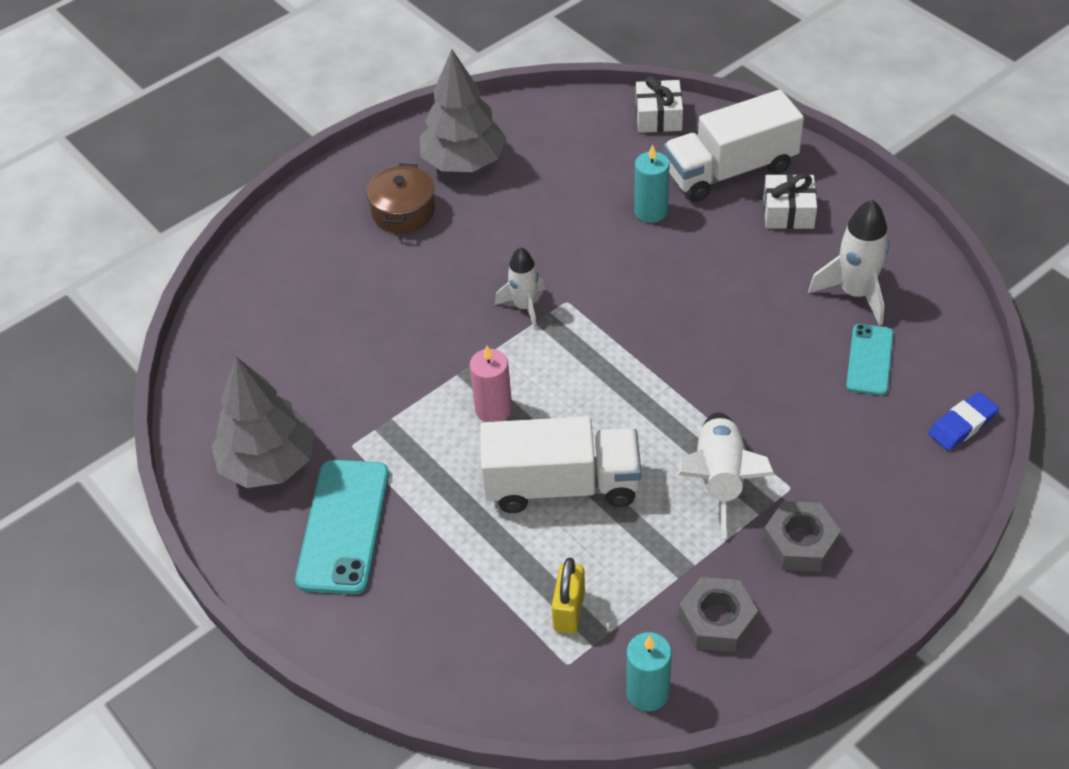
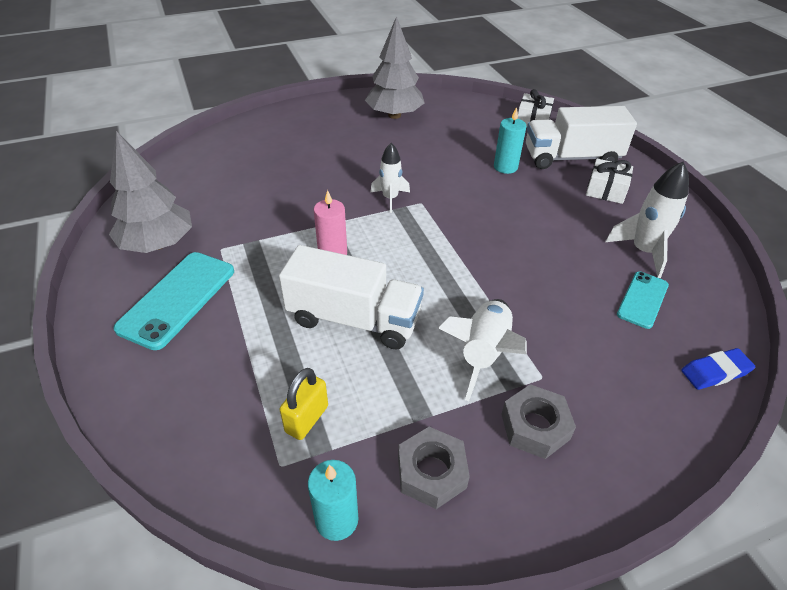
camera: 15 degrees right, 5 degrees down
(403, 211) = (341, 130): brown pot -> none

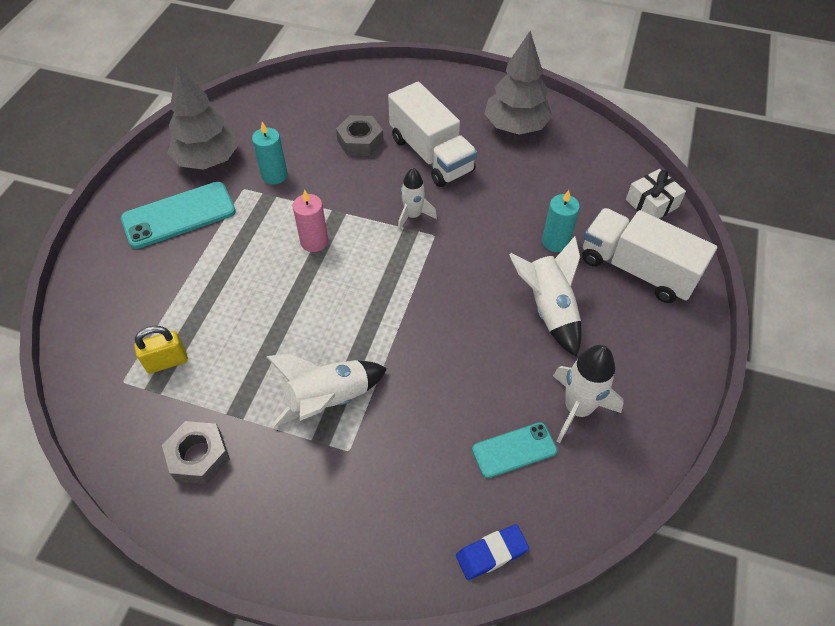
camera: 40 degrees right, 10 degrees up
(337, 519) = (117, 440): turquoise candle -> turquoise candle (274, 175)
(354, 319) = (271, 308): white truck -> white truck (431, 155)
(535, 427) = (298, 480): grey nut -> grey nut (360, 141)
(552, 206) = (549, 309): none -> white rocket
(606, 190) = (626, 325): white gift -> none
(715, 372) = (491, 553): blue eraser -> blue eraser turned 45 degrees counterclockwise

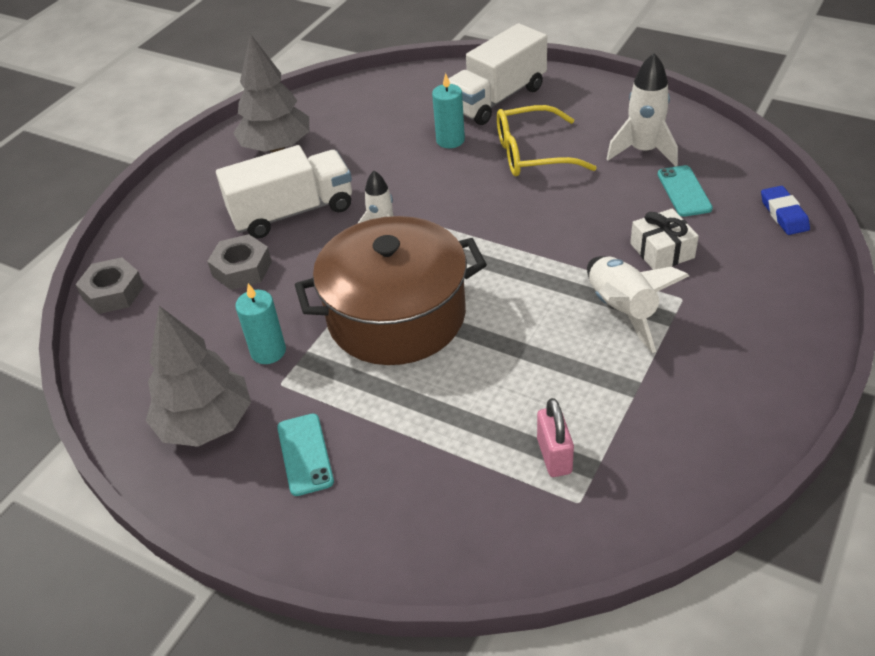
camera: 75 degrees left, 10 degrees down
(167, 361) = (554, 456): yellow padlock -> pink padlock
(179, 215) = (305, 454): turquoise phone -> turquoise phone, size x0.61
(199, 456) = (688, 420): grey nut -> grey nut (113, 292)
(314, 241) = (396, 316): pink candle -> brown pot
(549, 309) = (532, 154): white rocket -> yellow glasses
(652, 203) = (420, 79): white gift -> white gift (662, 251)

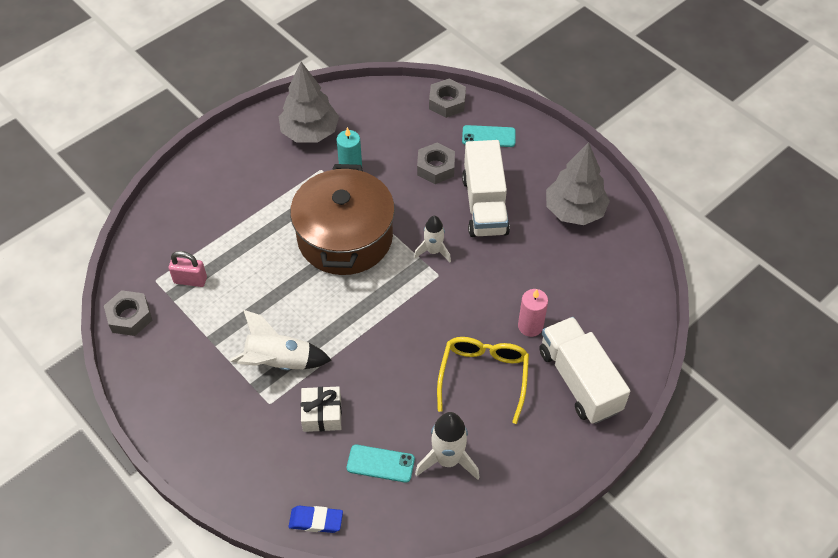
camera: 105 degrees right, 10 degrees up
(305, 454) = (262, 170): turquoise phone -> turquoise phone (488, 136)
(450, 140) = (530, 326): turquoise candle -> pink candle
(661, 503) = (130, 317): none -> grey nut

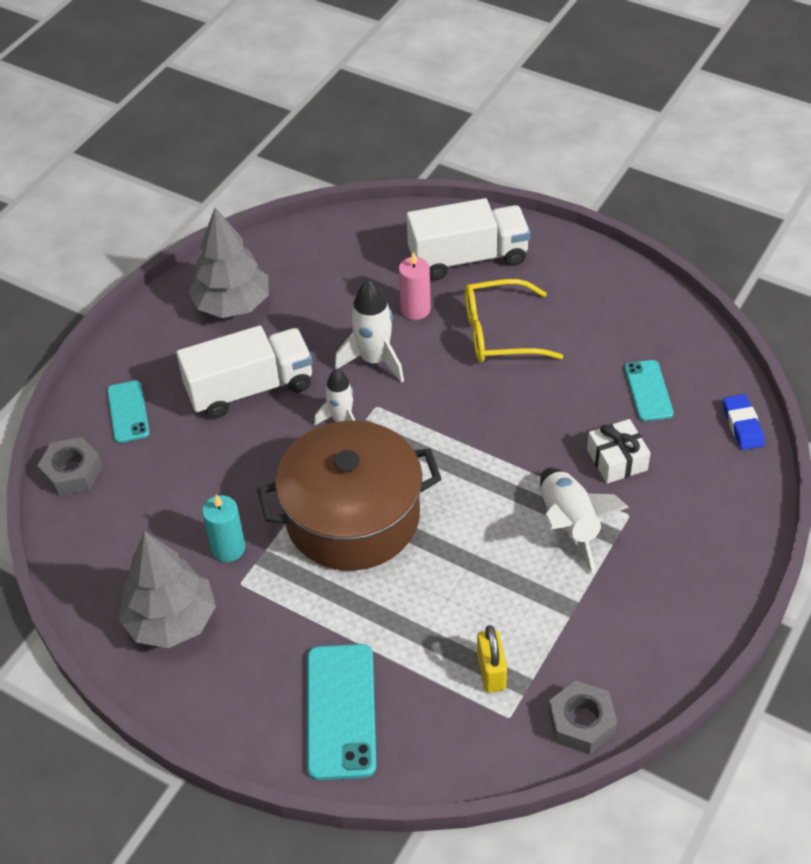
camera: 105 degrees left, 5 degrees down
(190, 280) = (491, 672): pink padlock -> yellow padlock
(206, 198) = (340, 711): none -> turquoise phone
(436, 167) = (200, 453): grey nut -> none
(448, 460) = (614, 338): white rocket -> white rocket (374, 360)
(579, 380) = (468, 258): white truck -> white truck turned 150 degrees counterclockwise

